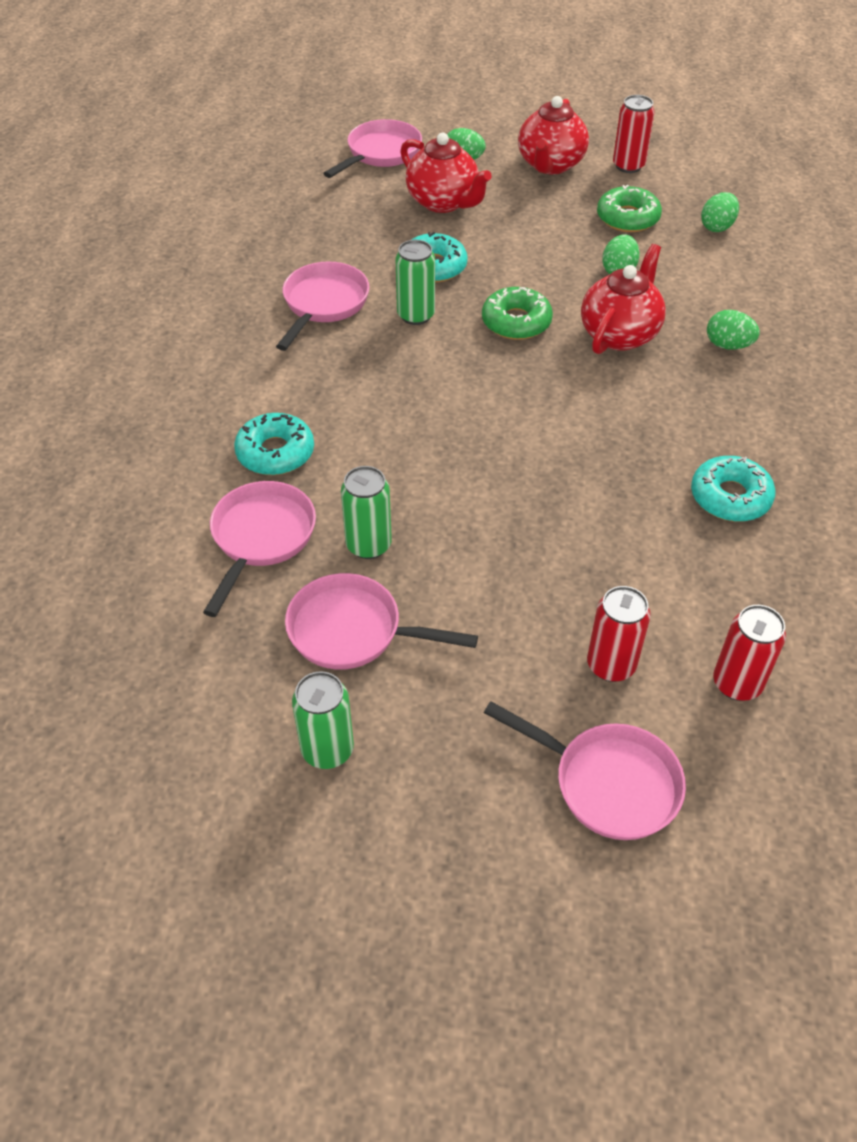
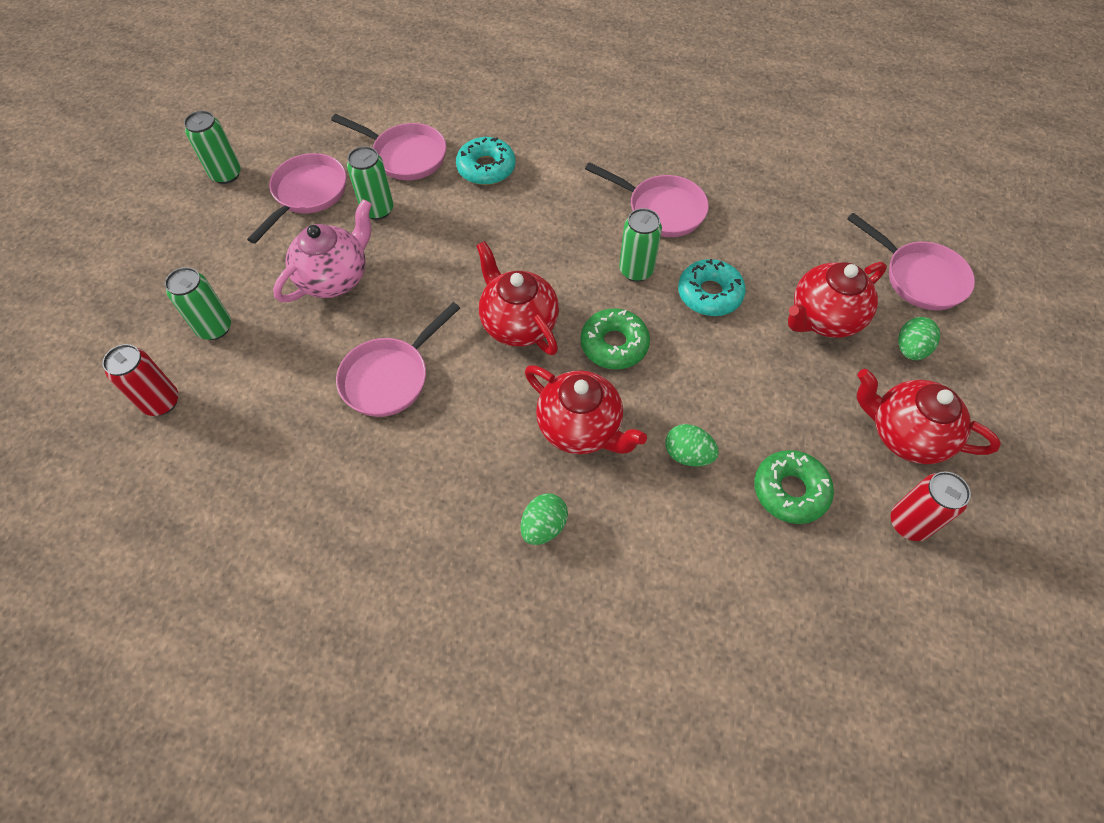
camera: 100 degrees right, 10 degrees up
(494, 561) = (335, 278): none -> pink teapot
(512, 391) = (518, 324): none -> red teapot
(608, 783) = (130, 305): pink pan -> pink pan (390, 377)
(611, 665) = (215, 328): red can -> green can
(717, 227) = (768, 589): green egg -> none
(730, 497) = (339, 458): turquoise donut -> none

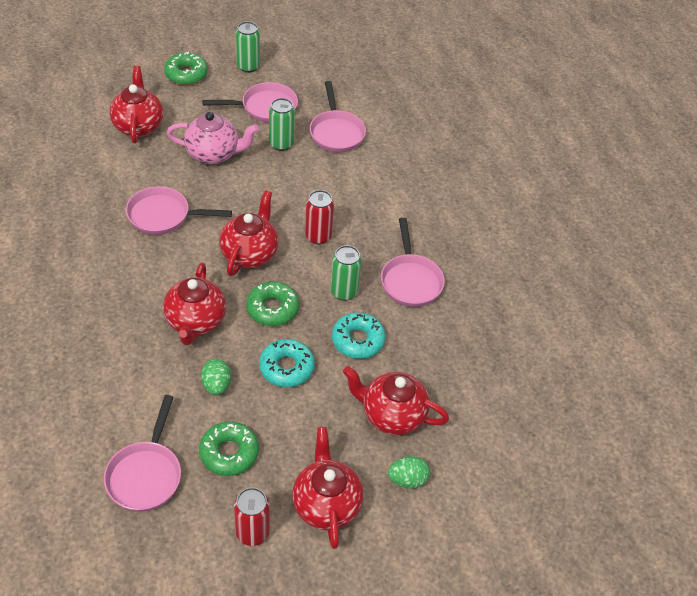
camera: 50 degrees right, 10 degrees down
(161, 402) = (76, 134): red can -> red can (318, 236)
(176, 236) = (186, 74): none -> green donut
(215, 328) = (138, 126): green can -> red teapot
(486, 168) = (362, 175): turquoise donut -> turquoise donut (286, 368)
(543, 526) = (114, 337): green egg -> none
(919, 277) = (484, 461): pink pan -> pink pan (145, 475)

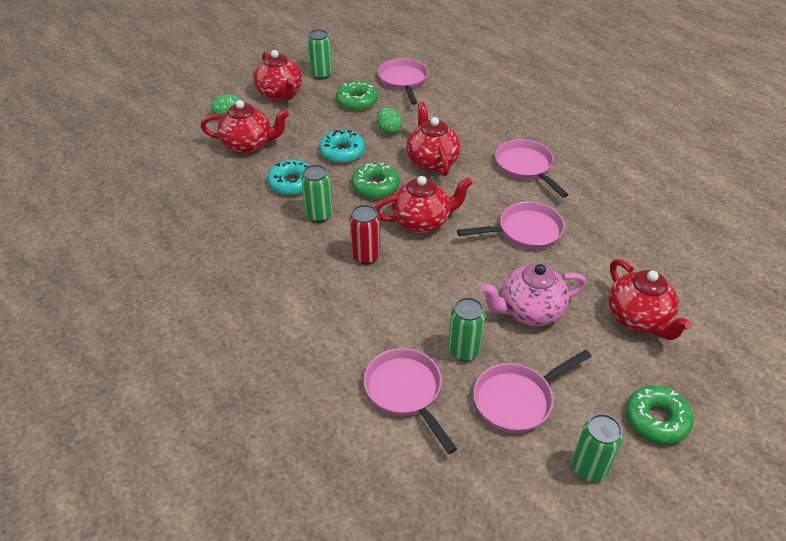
camera: 165 degrees right, 5 degrees down
(250, 254) = (422, 222): red teapot -> red teapot turned 105 degrees counterclockwise
(252, 532) = (321, 74): red can -> green can
(410, 281) = (258, 241): pink pan -> pink pan (525, 167)

